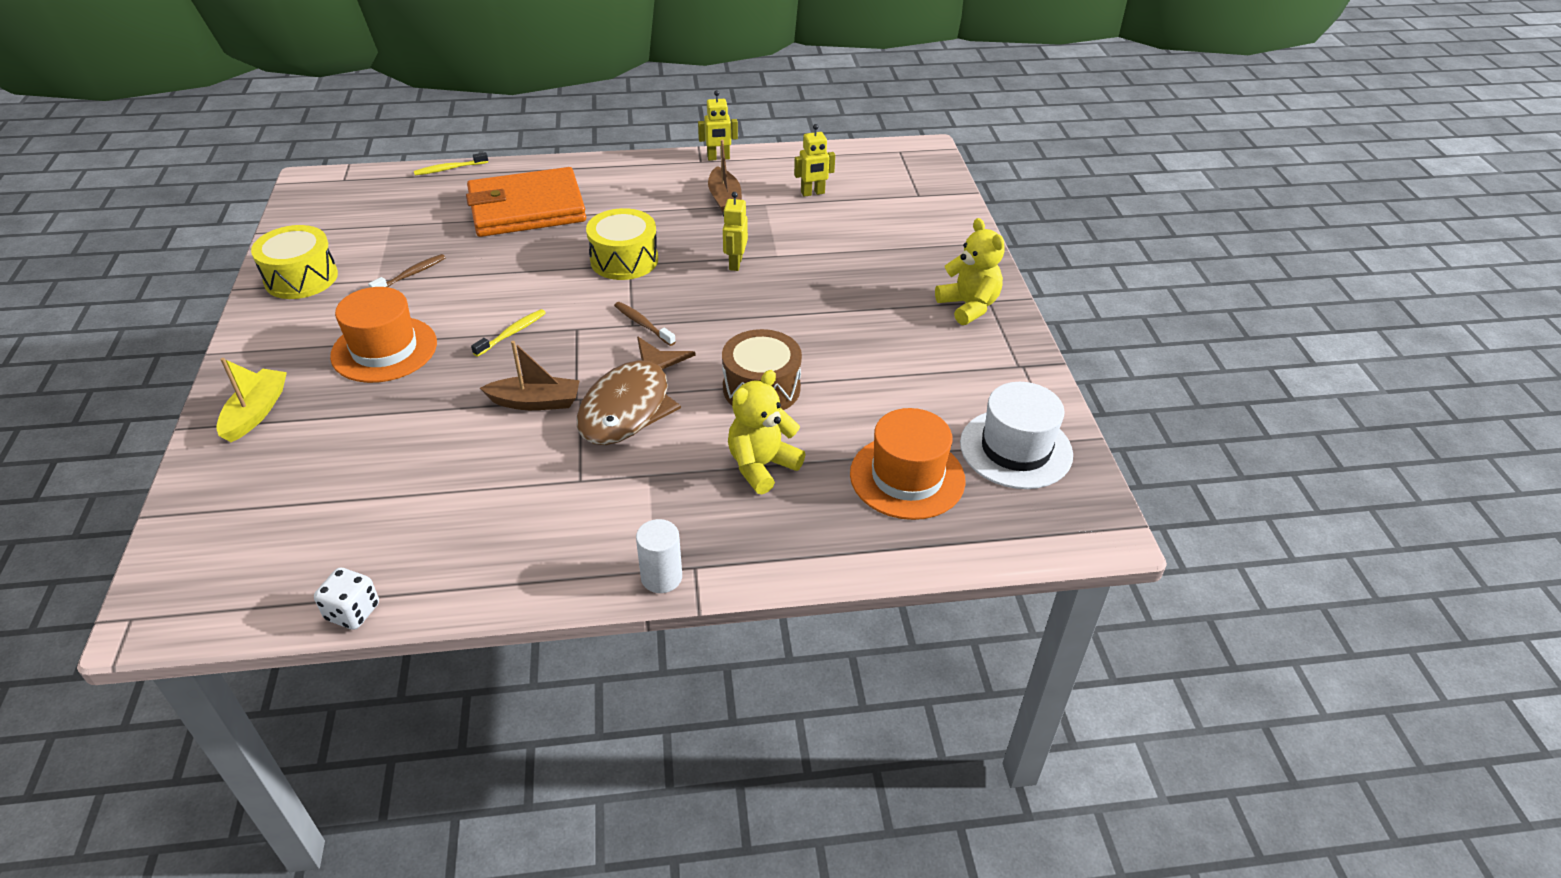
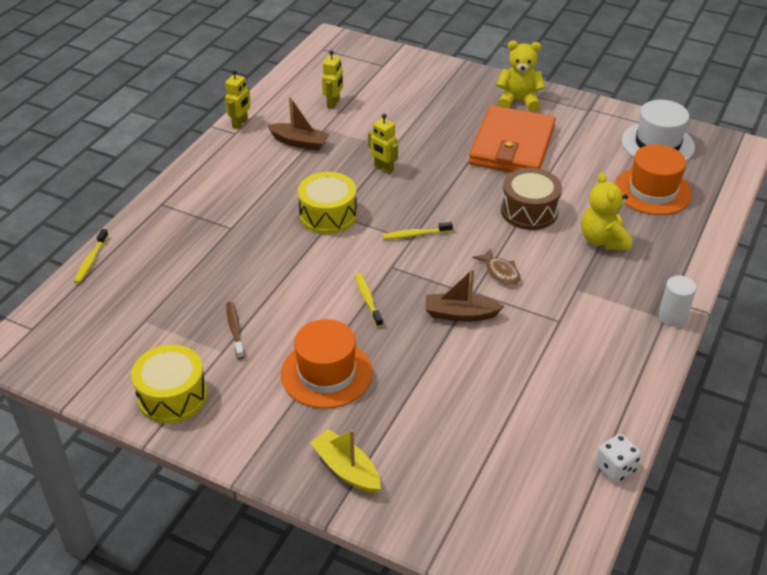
camera: 55 degrees left, 0 degrees up
(527, 208) = (204, 238): orange wallet -> orange wallet (512, 146)
(535, 402) = (460, 314): brown boat -> brown boat turned 120 degrees counterclockwise
(630, 405) = (500, 272): brown fish -> brown fish, size x0.45
(643, 324) = (415, 234): brown toothbrush -> yellow toothbrush

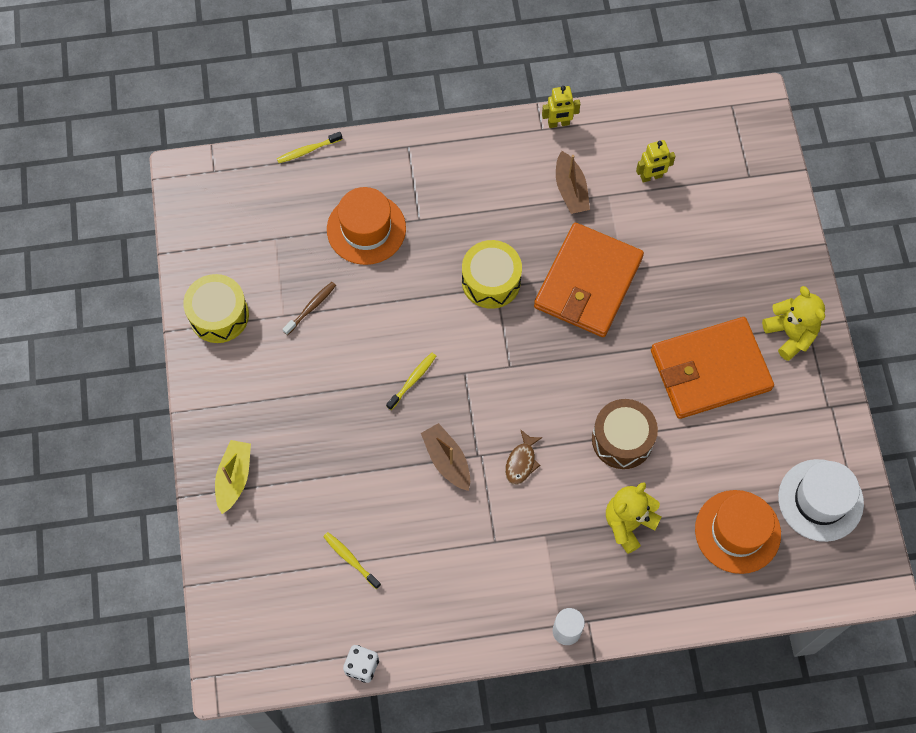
camera: 55 degrees right, 25 degrees up
(326, 373) = (313, 403): orange hat -> orange hat (366, 229)
(383, 168) = (588, 283): yellow robot -> orange wallet
(415, 234) = (518, 365): yellow toothbrush -> yellow toothbrush (350, 559)

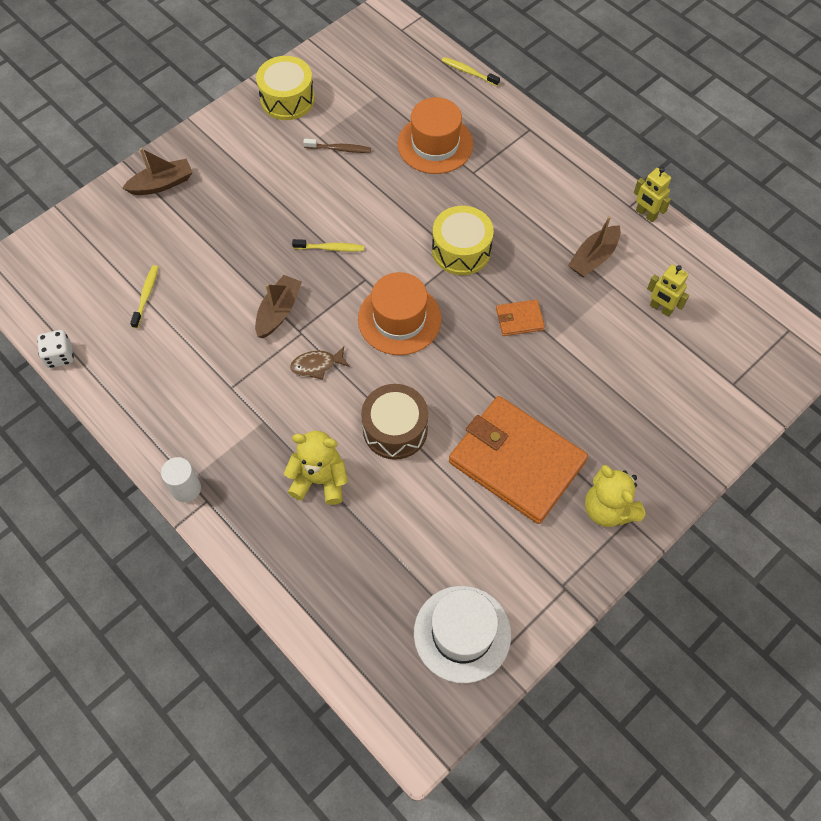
camera: 55 degrees right, 5 degrees down
(234, 478) = (162, 184): yellow boat -> brown boat
(588, 283) = (519, 319): orange wallet -> orange wallet, size x0.42
(737, 531) = (377, 576): orange hat -> orange hat (399, 319)
(790, 334) = (608, 509): yellow teddy bear -> yellow teddy bear turned 120 degrees clockwise

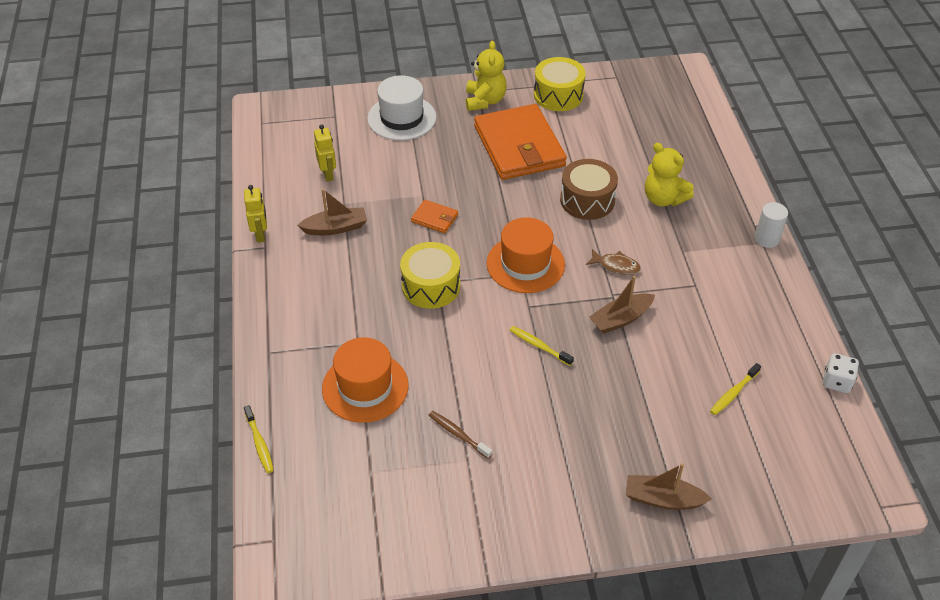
camera: 145 degrees left, 15 degrees down
(287, 99) = (467, 524): yellow drum -> yellow drum (558, 95)
(462, 633) = (626, 93): white hat -> white hat (401, 118)

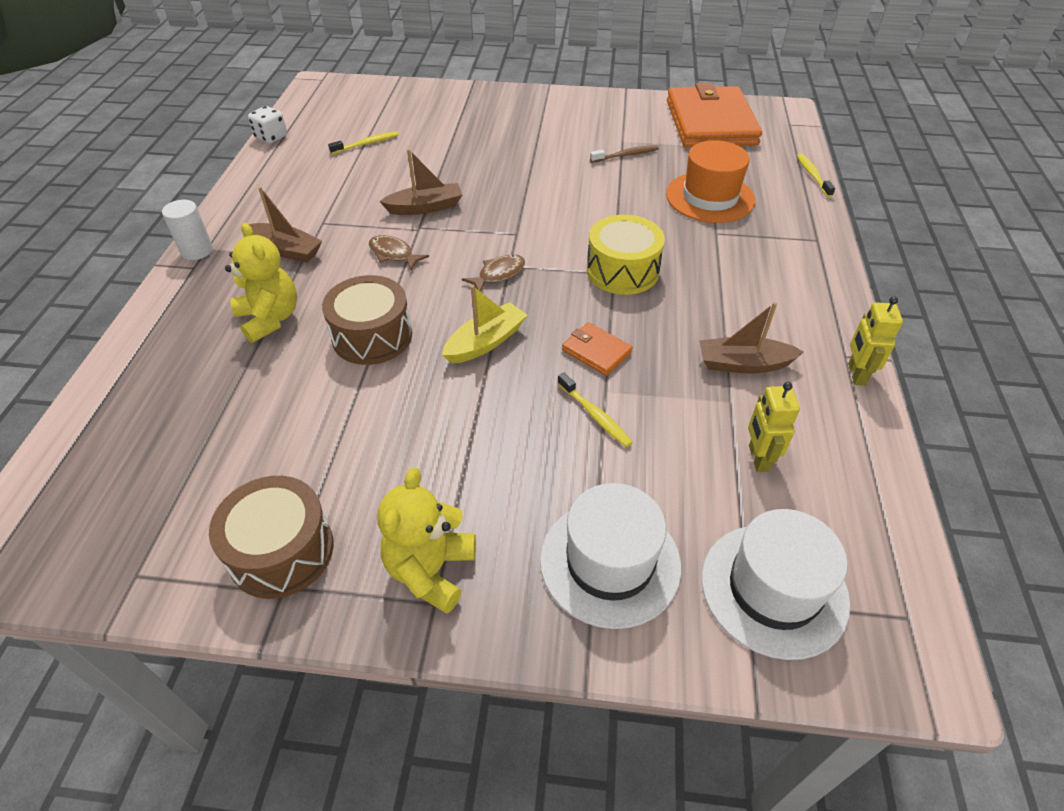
camera: 165 degrees left, 0 degrees up
(323, 122) = (774, 589): none -> white hat
(458, 434) = (626, 155): brown toothbrush -> brown toothbrush turned 75 degrees counterclockwise
(510, 210) = (485, 342): none -> yellow boat
(519, 146) = (419, 446): orange wallet -> orange wallet (710, 123)
(525, 264) = (498, 274): orange hat -> brown fish
(539, 346) = (523, 200): yellow toothbrush -> yellow toothbrush (595, 415)
(558, 95) = (281, 551): yellow drum -> brown drum
(663, 499) = (476, 102): brown boat -> brown boat (286, 250)

